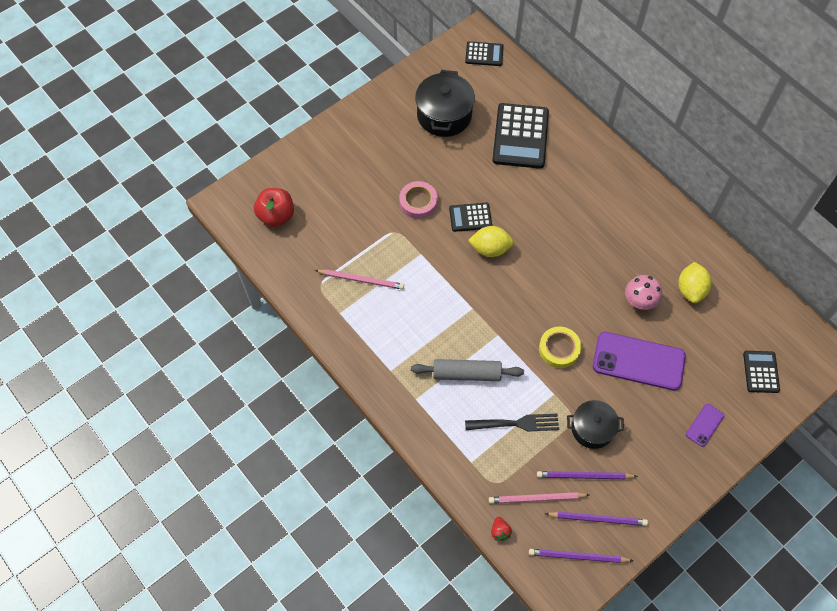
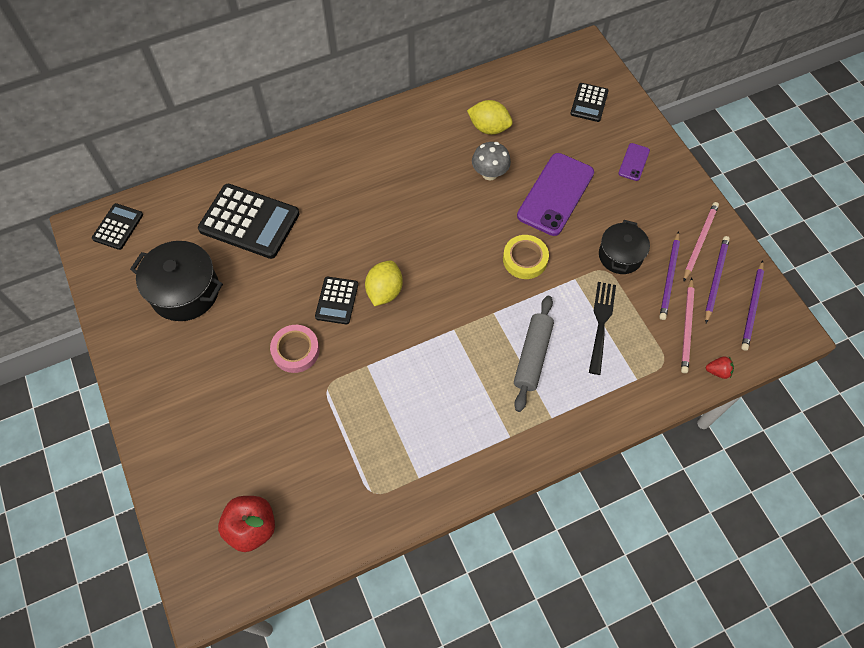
camera: 75 degrees left, 0 degrees up
(361, 280) = (381, 441): pink pencil -> pink pencil (700, 241)
(639, 301) = (489, 173): pink mushroom -> grey mushroom
(704, 425) = (634, 162): purple phone -> purple phone turned 60 degrees clockwise
(760, 372) = (589, 103): black calculator -> black calculator turned 90 degrees counterclockwise

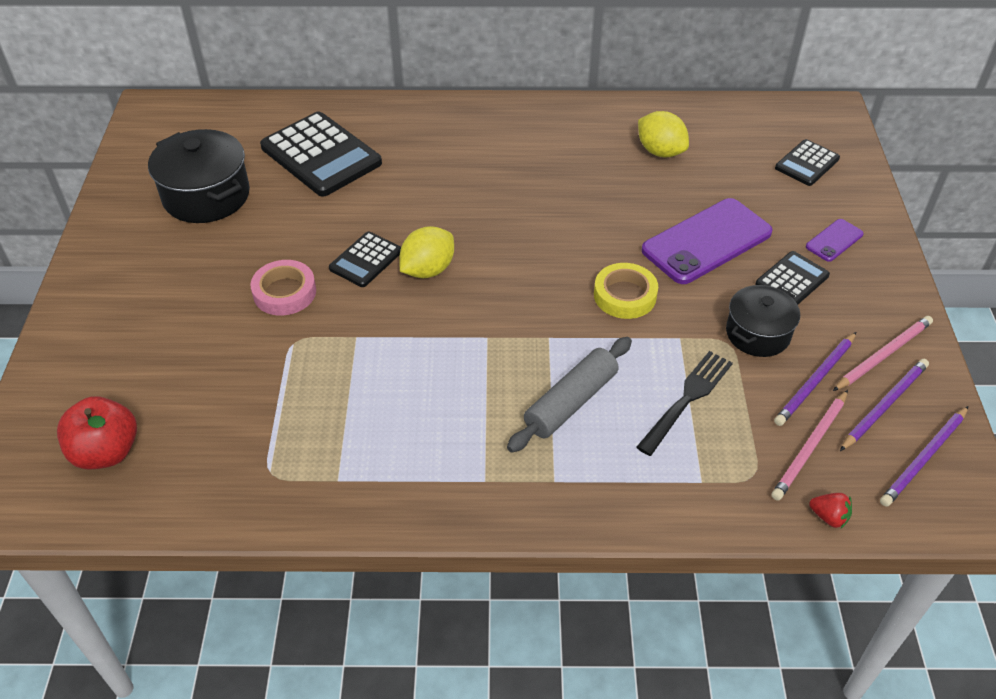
camera: 25 degrees right, 15 degrees down
(118, 227) = (182, 117): black calculator -> black calculator (792, 280)
(489, 173) = (633, 195): grey mushroom -> none

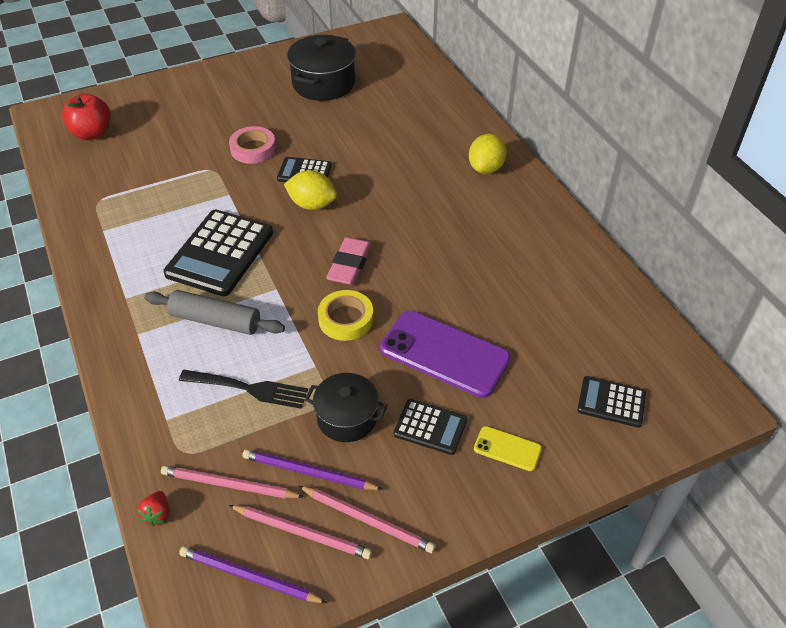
camera: 65 degrees right, 0 degrees up
(321, 155) = (399, 114): black calculator -> black calculator (220, 253)
(546, 269) = (349, 265): none -> pink eraser
(660, 151) = (545, 291): yellow lemon -> yellow lemon (486, 168)
(834, 240) = (507, 449): purple phone -> yellow phone
(884, 405) = (302, 533): purple pencil -> pink pencil

